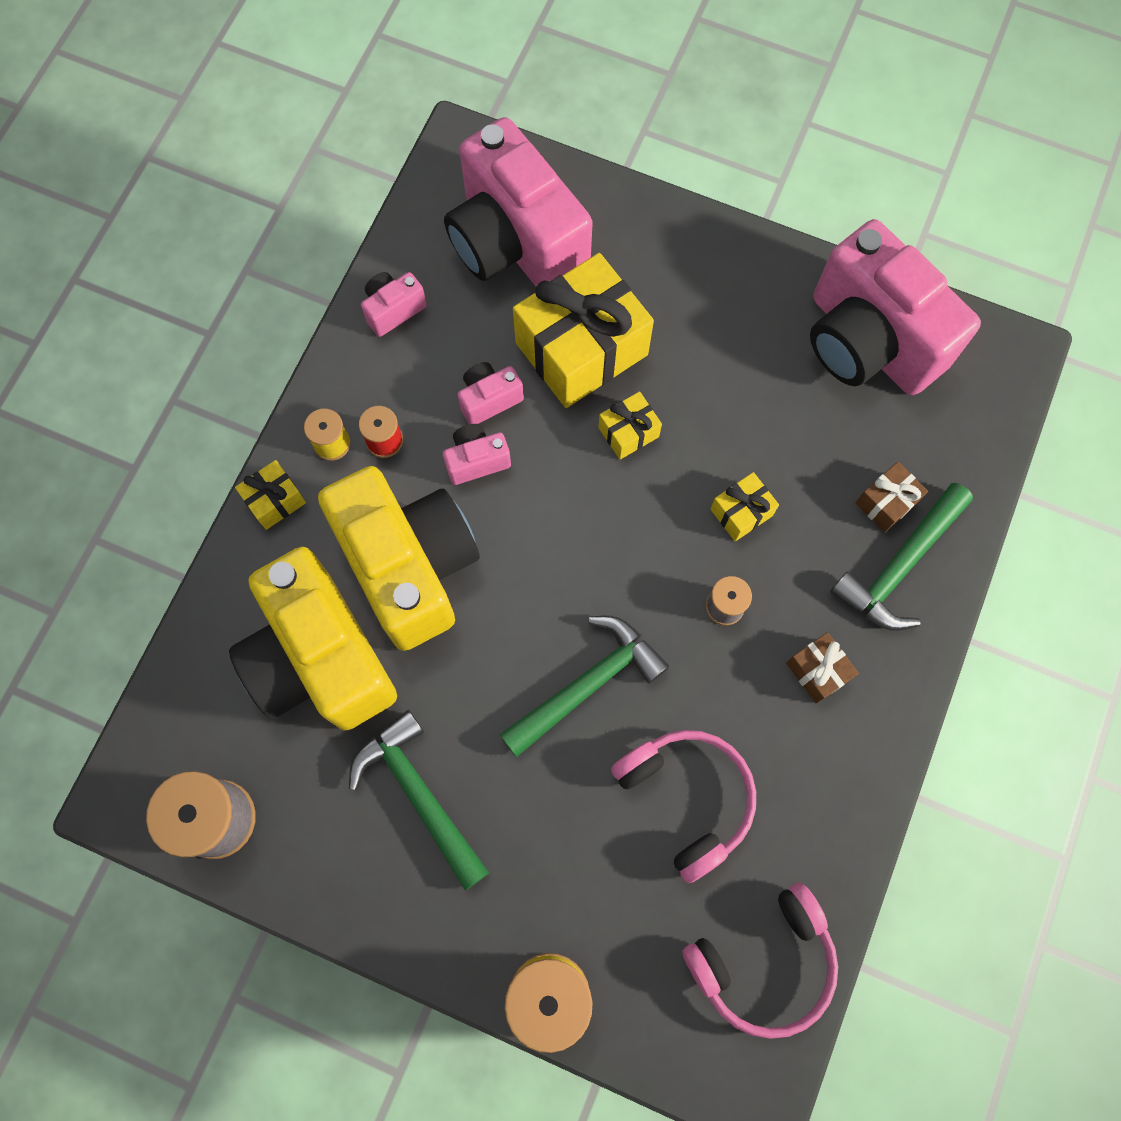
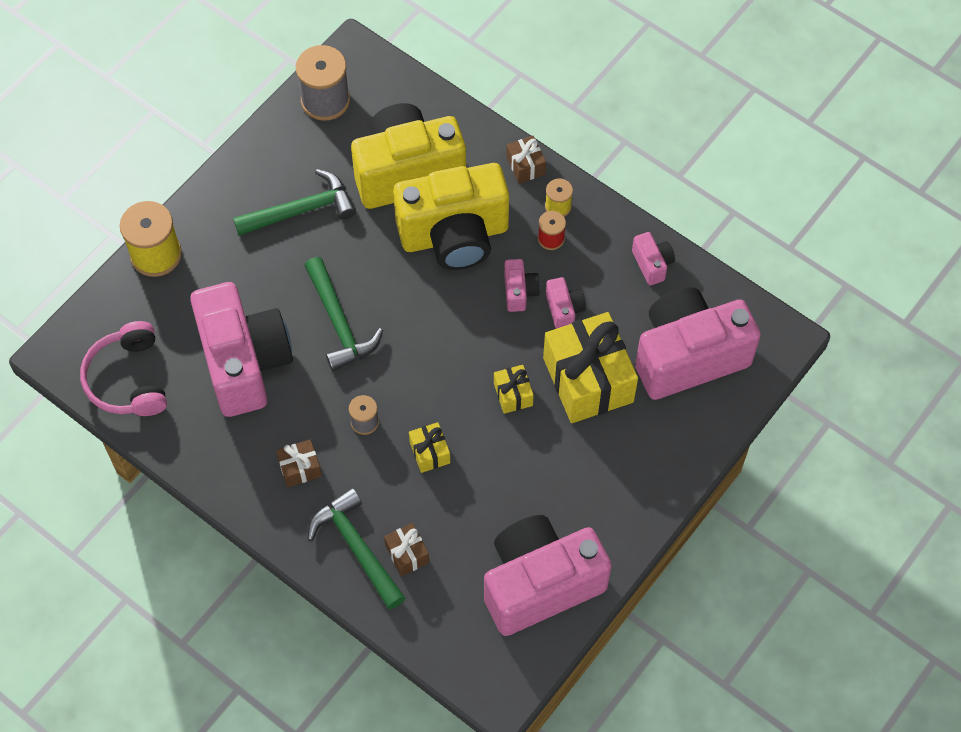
camera: 105 degrees right, 10 degrees down
(275, 500) = (525, 166): yellow gift -> brown gift
(687, 798) = (244, 363): pink headphones -> pink camera

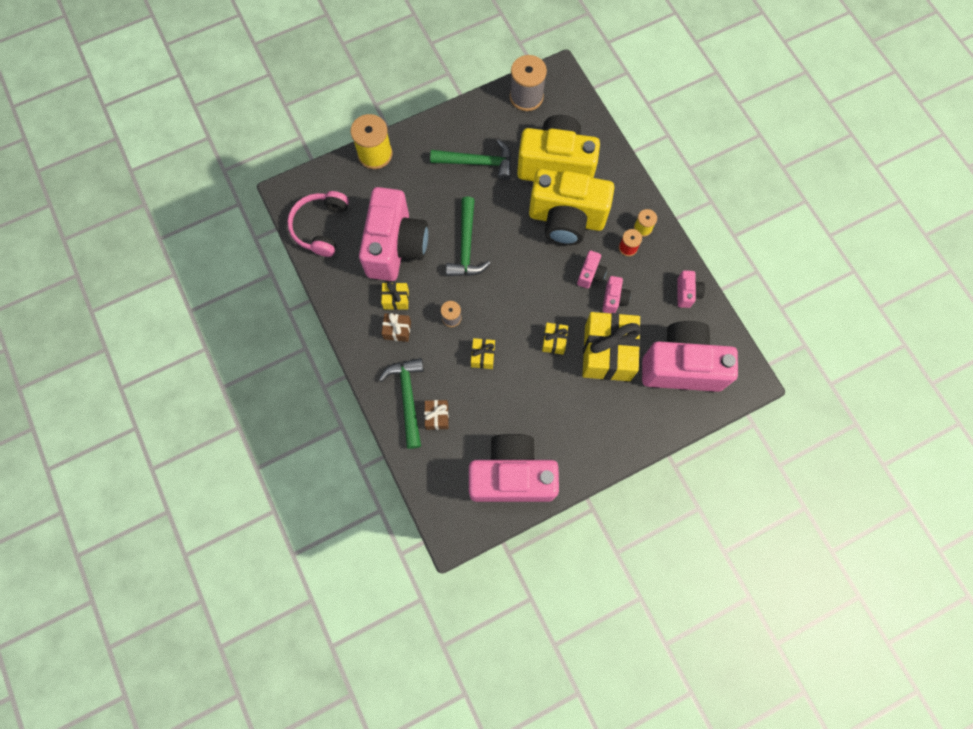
camera: 25 degrees right, 10 degrees up
(278, 429) = (396, 299): none -> yellow gift
(525, 166) = (634, 192): brown gift -> none

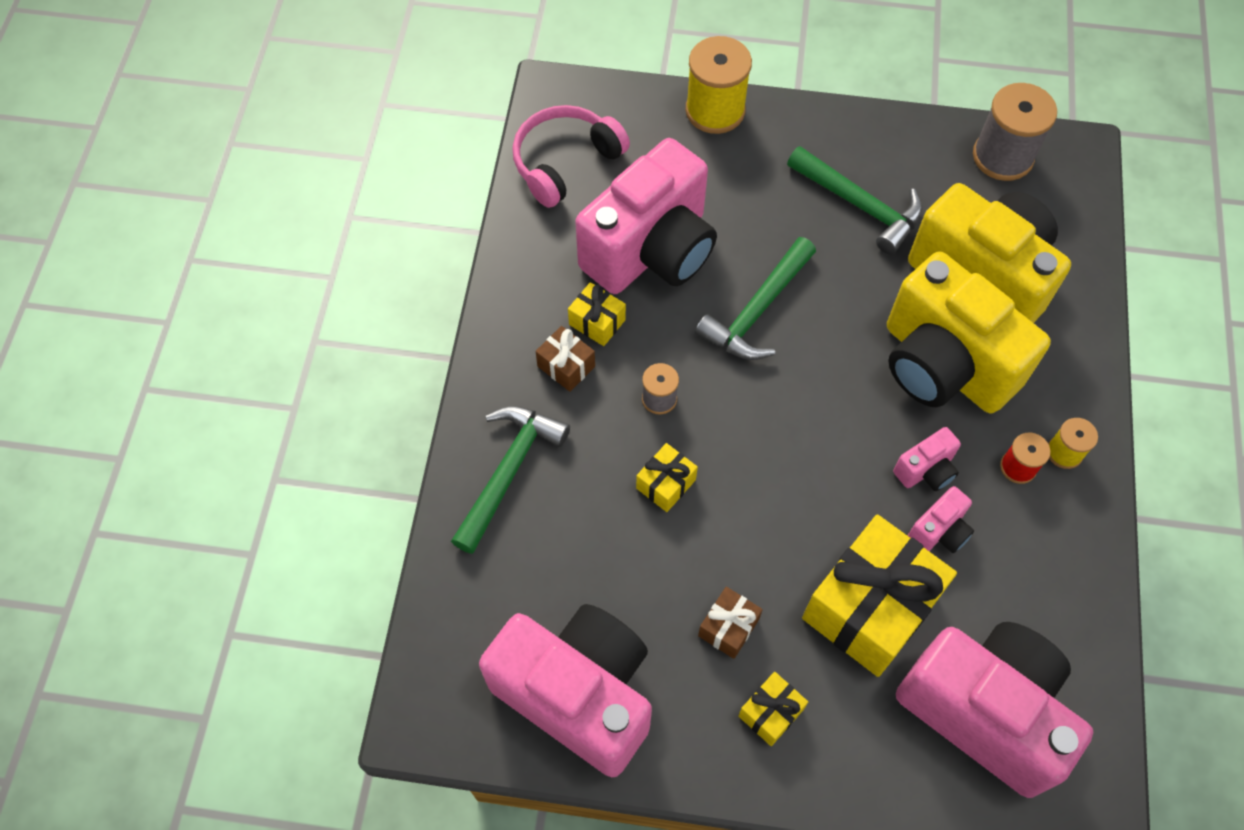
camera: 35 degrees right, 10 degrees down
(437, 416) = (531, 527): brown gift -> brown gift (728, 627)
(554, 341) = (794, 533): yellow gift -> yellow gift (770, 713)
(686, 293) = (1073, 600): pink camera -> none

